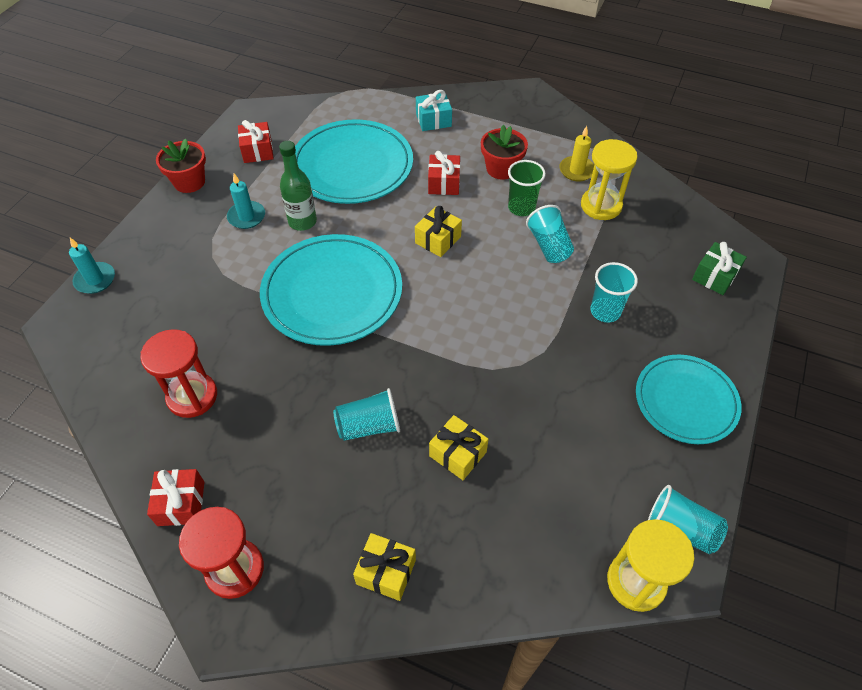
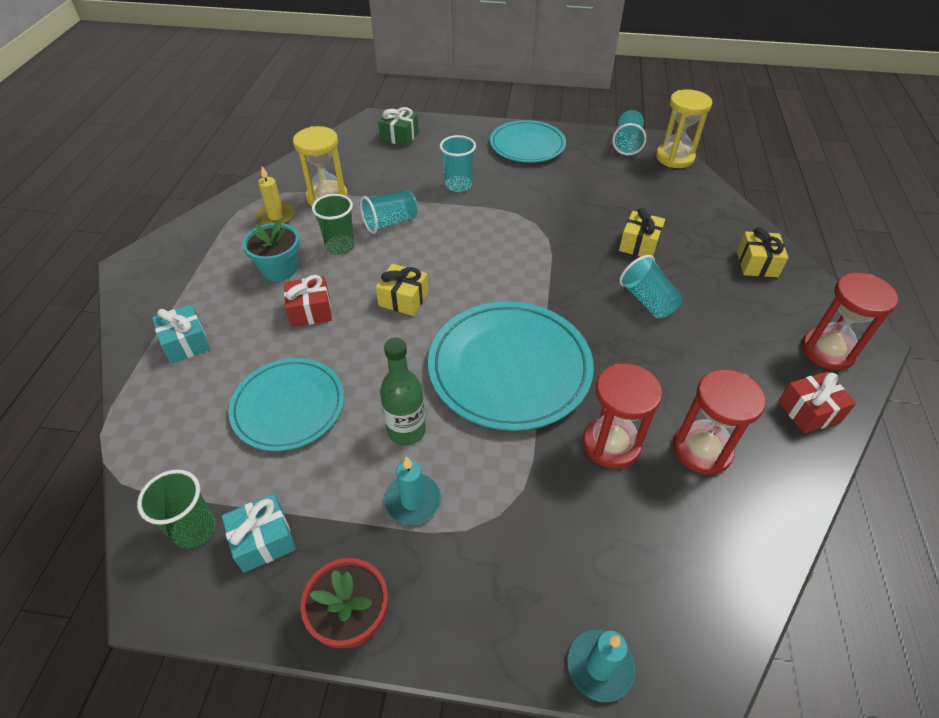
camera: 105 degrees left, 5 degrees down
(230, 337) = (611, 444): none -> red hourglass
(257, 151) = (263, 540): red gift -> turquoise gift
(280, 125) = (194, 529): none -> green cup
(352, 166) = (288, 406): turquoise plate -> turquoise plate, size x0.66
(501, 169) = (279, 269): red flower pot -> turquoise flower pot

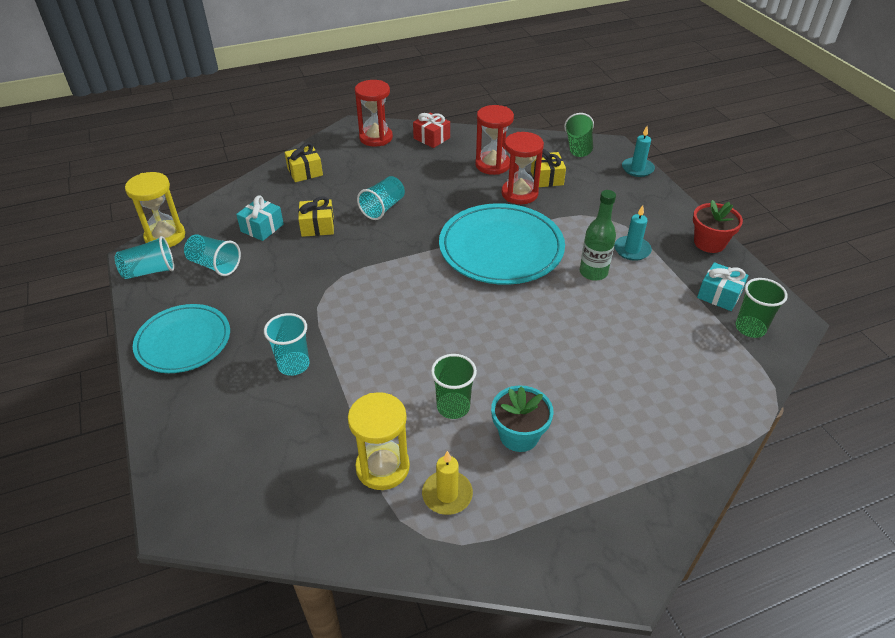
camera: 120 degrees left, 5 degrees down
(186, 343) = (654, 441): turquoise gift -> turquoise gift (262, 228)
(288, 406) = (636, 337): turquoise plate -> none
(310, 311) = (546, 379): red gift -> none
(390, 223) = (391, 387): turquoise cup -> turquoise cup (215, 265)
(399, 136) = (212, 467): green gift -> none
(403, 299) = (483, 328): yellow gift -> yellow gift (547, 178)
(714, 610) = (578, 147): none -> green cup

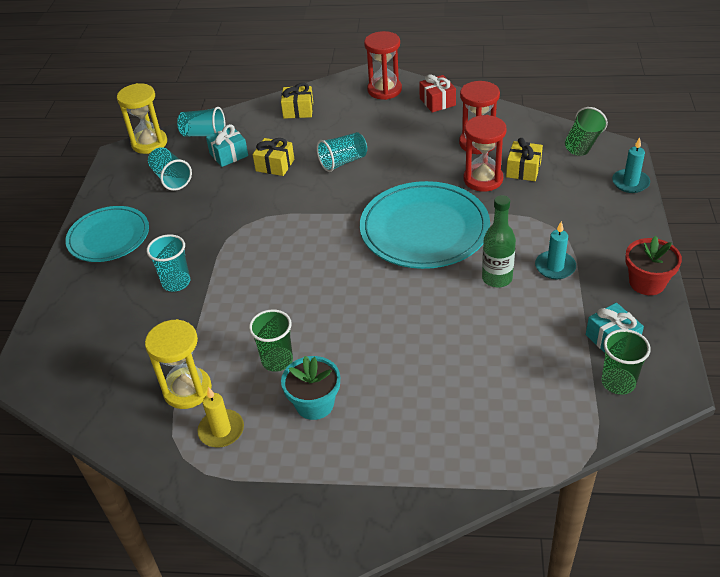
camera: 30 degrees right, 0 degrees up
(150, 271) = (120, 170): turquoise cup -> turquoise cup (204, 134)

